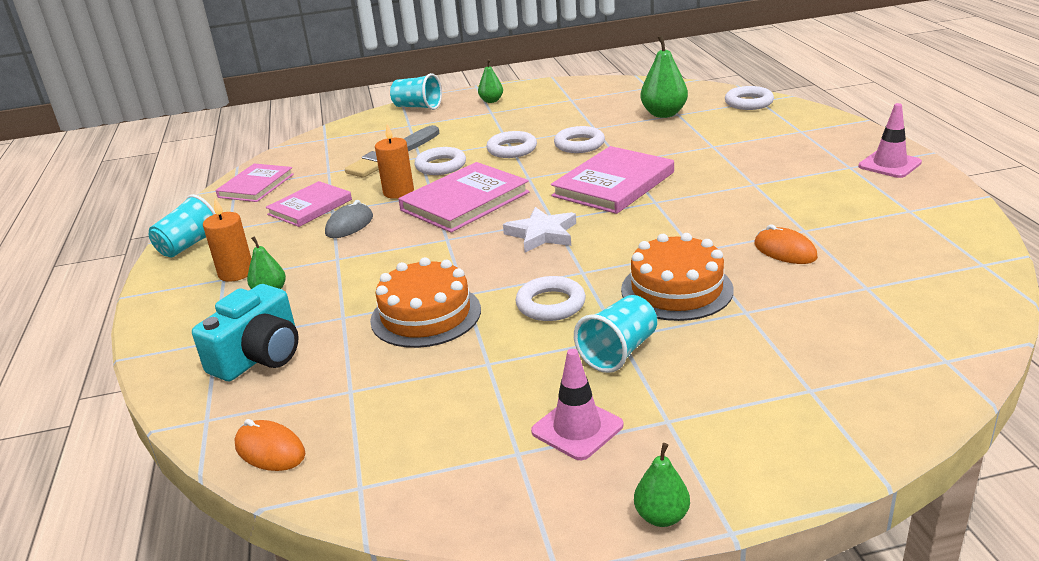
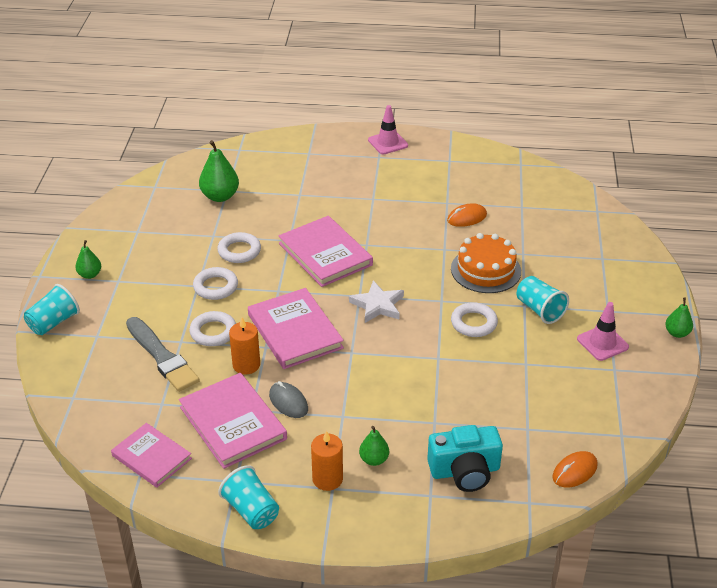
camera: 75 degrees left, 10 degrees up
(259, 356) = (465, 471): turquoise camera -> turquoise camera turned 120 degrees clockwise
(310, 207) = (232, 423): pink book -> pink book, size x1.52
(426, 315) = (455, 381): orange cake -> none
(748, 102) = (238, 155): white ring -> none

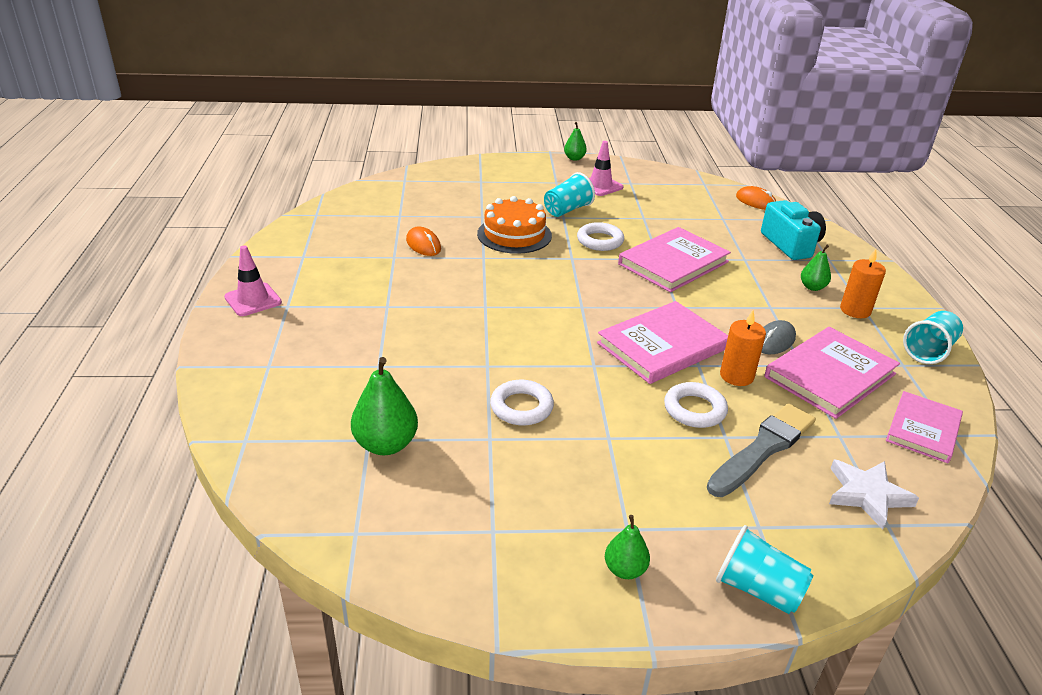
camera: 100 degrees left, 5 degrees down
(215, 287) = (605, 419): white ring -> none
(325, 254) = (511, 334): pink book -> pink book (673, 263)
(378, 305) = (594, 294): white star -> white star (867, 495)

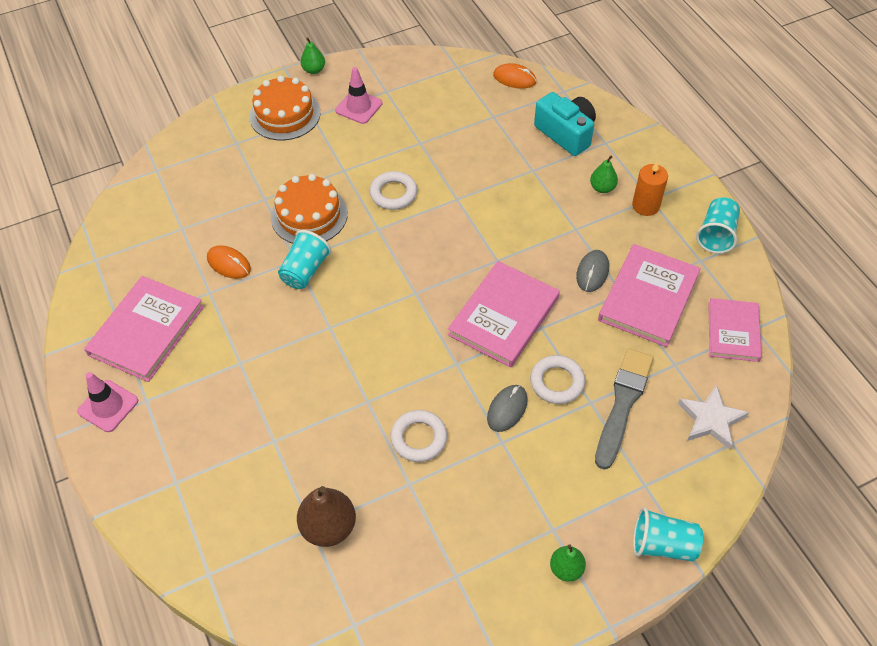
camera: 20 degrees left, 20 degrees up
(386, 444) = (329, 527): green pear -> brown pear
(533, 176) = (285, 114): none -> orange cake
(567, 210) = (343, 158): turquoise cup -> turquoise cup (305, 270)
(628, 414) = (507, 409): none -> grey mouse
(673, 263) = (472, 200): pink book -> pink book (147, 331)
(736, 376) = (576, 328): orange candle -> none

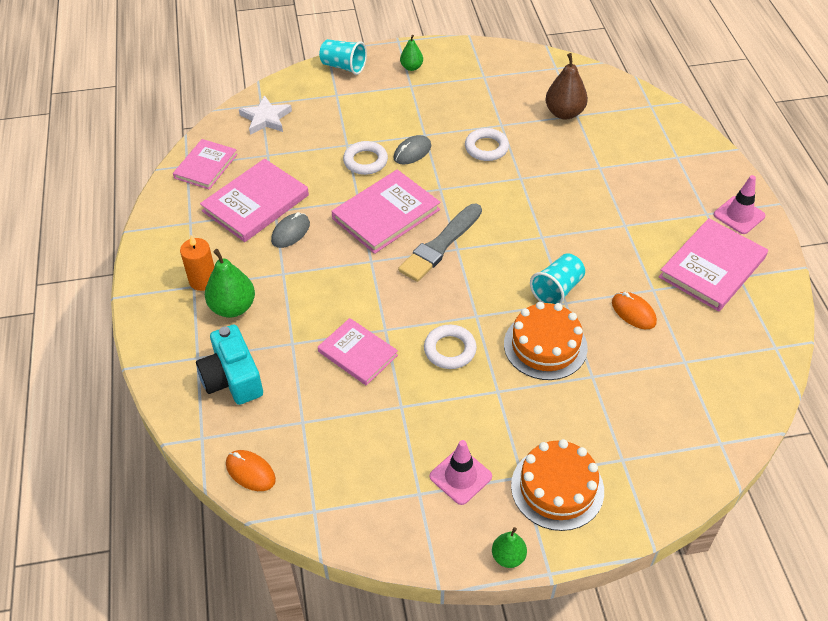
camera: 165 degrees left, 5 degrees down
(472, 174) = (358, 353): none -> pink book
(602, 188) = (233, 307): green pear -> green pear, size x1.70
(622, 404) = (323, 139): grey brush -> grey brush (440, 245)
(716, 235) = (159, 240): turquoise cup -> none

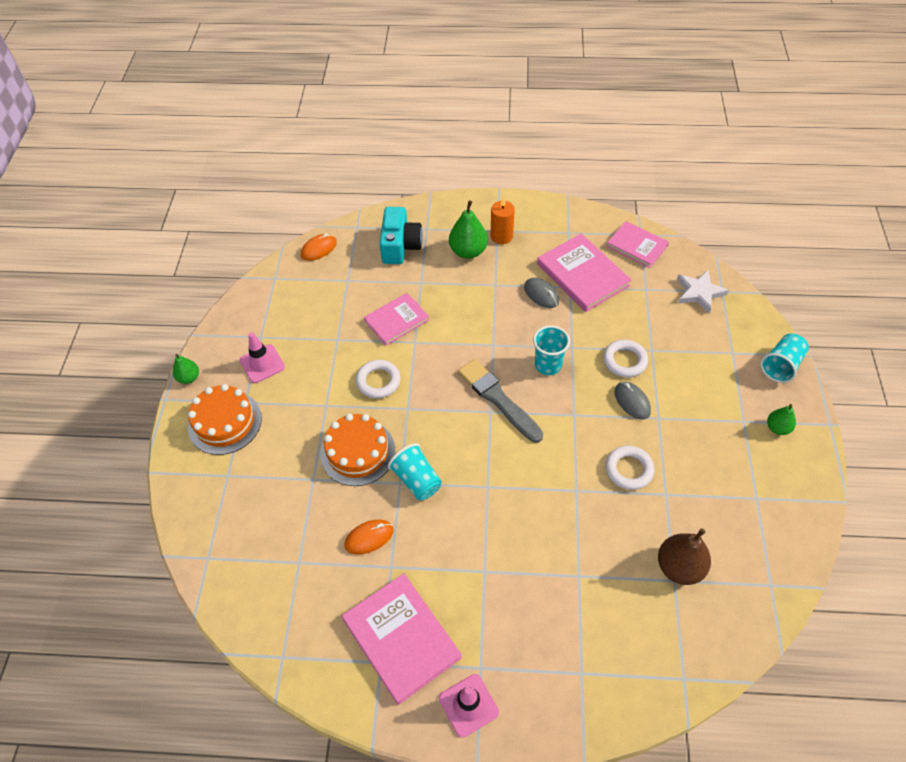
camera: 105 degrees right, 5 degrees up
(232, 378) = (400, 246): turquoise camera -> turquoise camera turned 105 degrees clockwise
(386, 214) = (548, 365): pink book -> turquoise cup

